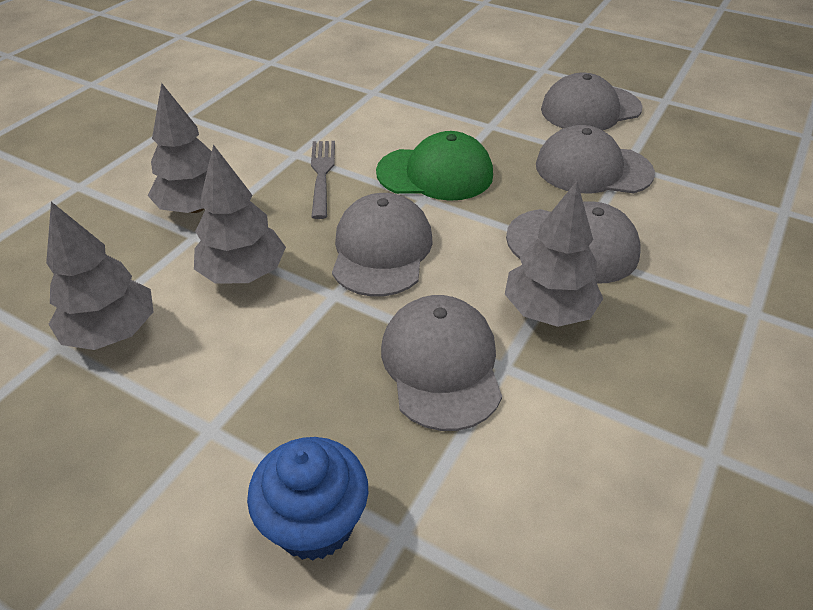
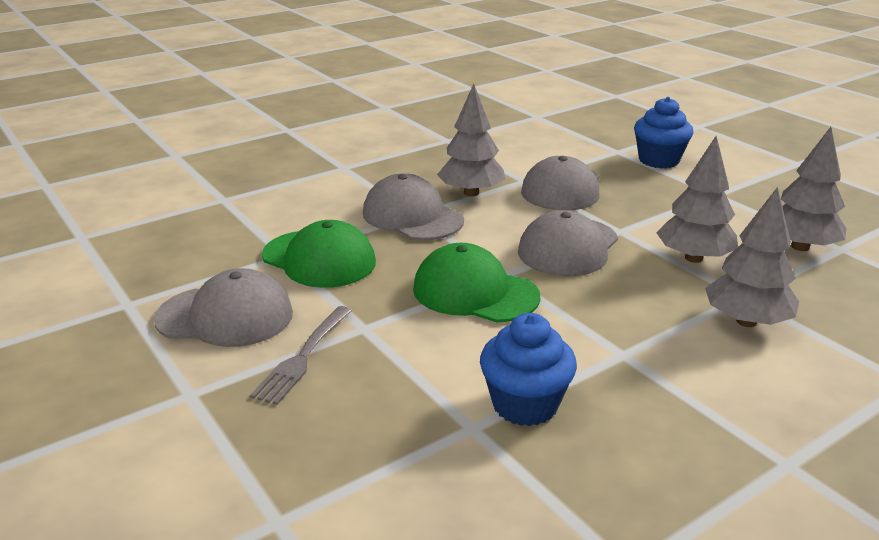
camera: 155 degrees left, 15 degrees down
(322, 175) = (598, 320): grey fork -> grey fork (303, 356)
(349, 108) = (525, 404): none -> blue cupcake
(593, 169) = (319, 259): grey cap -> green cap

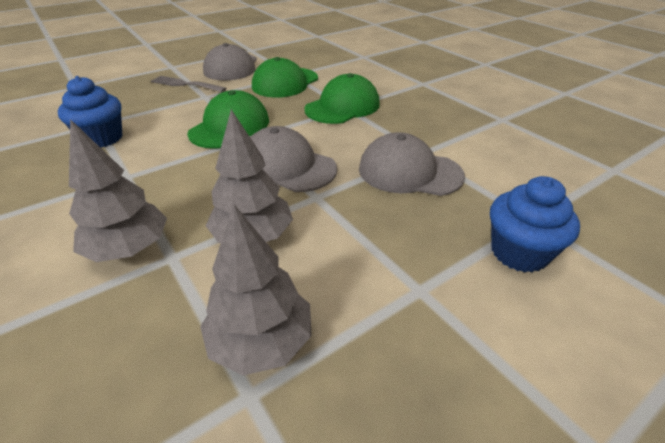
camera: 90 degrees right, 10 degrees up
(412, 216) = (342, 107): grey cap -> green cap
(471, 193) = (388, 128): grey tree -> none

